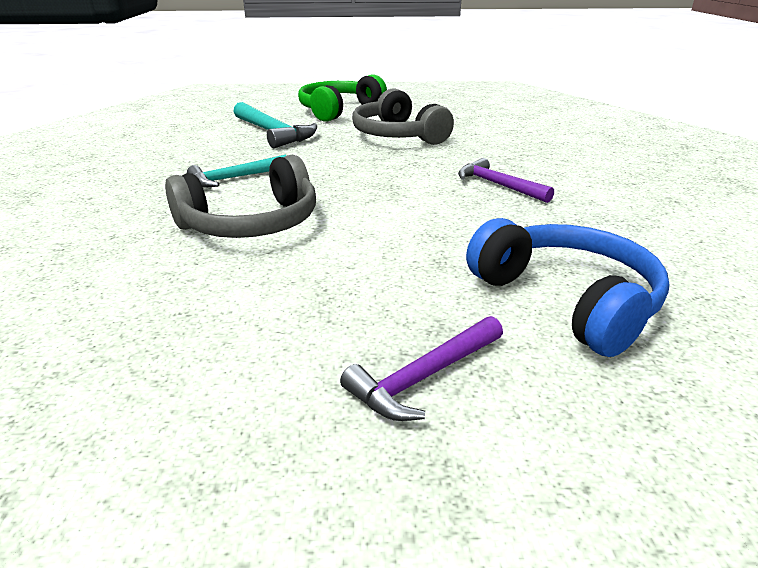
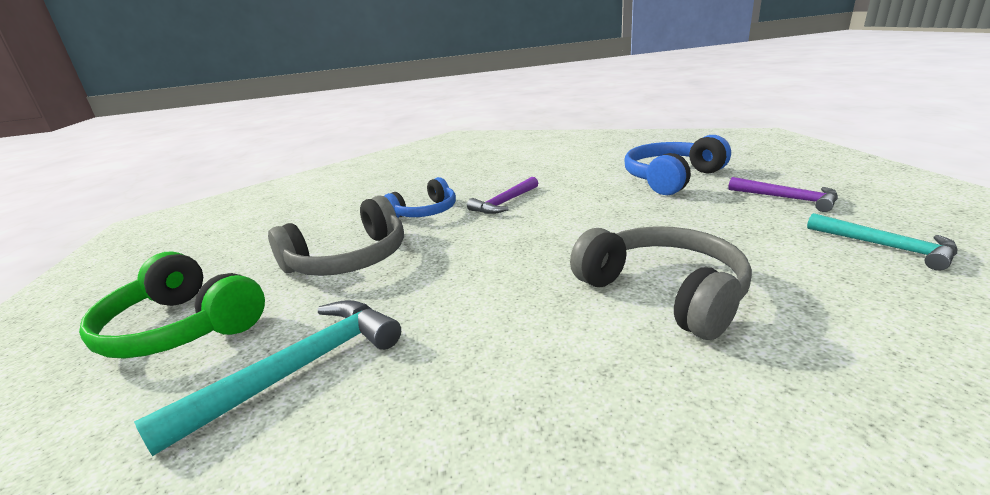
camera: 95 degrees left, 5 degrees down
(235, 178) = (536, 345): turquoise hammer -> turquoise hammer (885, 247)
(486, 154) = (425, 212): none -> blue headphones

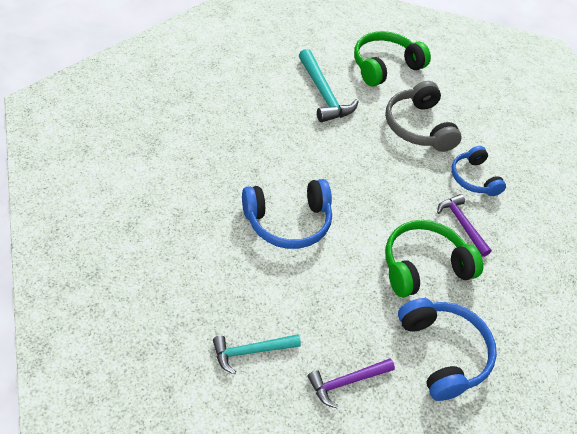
camera: 105 degrees right, 25 degrees up
(590, 204) = (423, 266): none -> green headphones
(663, 293) = (288, 222): grey headphones -> blue headphones

